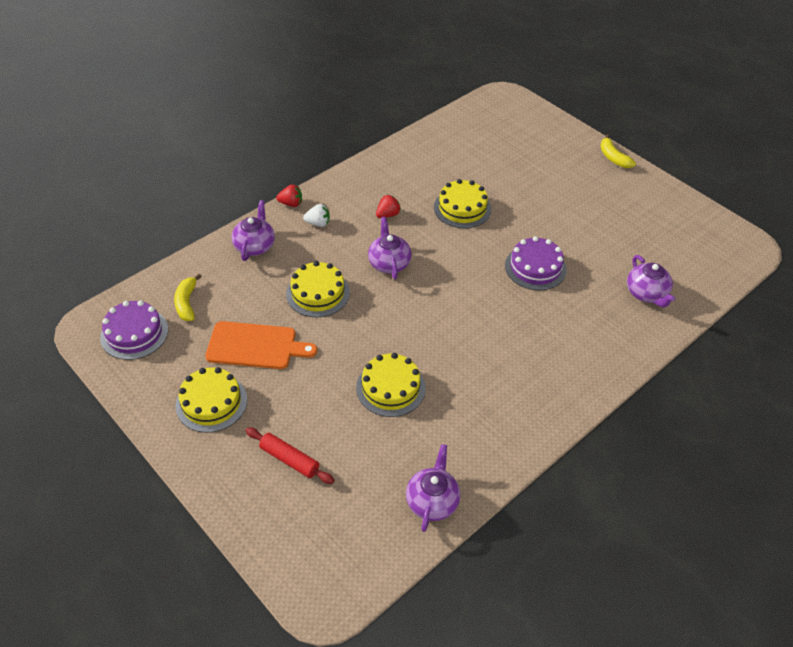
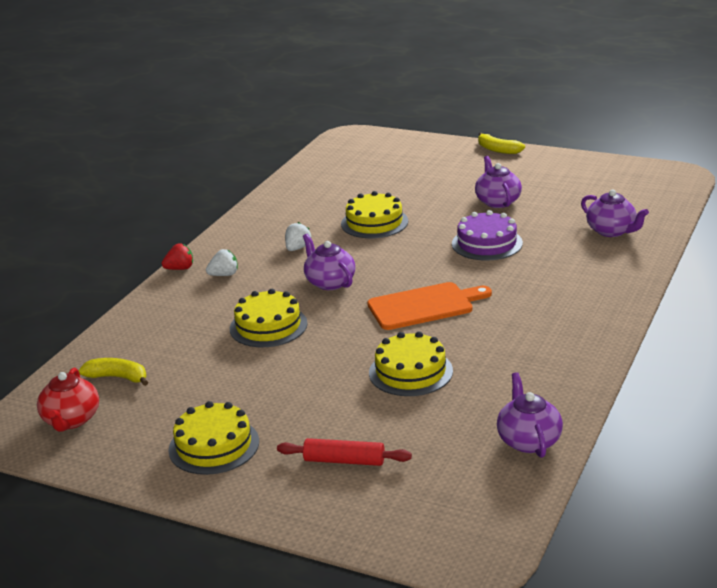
camera: 20 degrees left, 20 degrees down
(134, 333) = (71, 420): purple cake -> red teapot
(187, 303) = (118, 377): yellow banana -> yellow banana turned 135 degrees clockwise
(255, 246) = (164, 311): purple teapot -> purple teapot (497, 201)
(255, 346) = (229, 386): orange cutting board -> orange cutting board (424, 306)
(388, 215) = (297, 248): red strawberry -> white strawberry

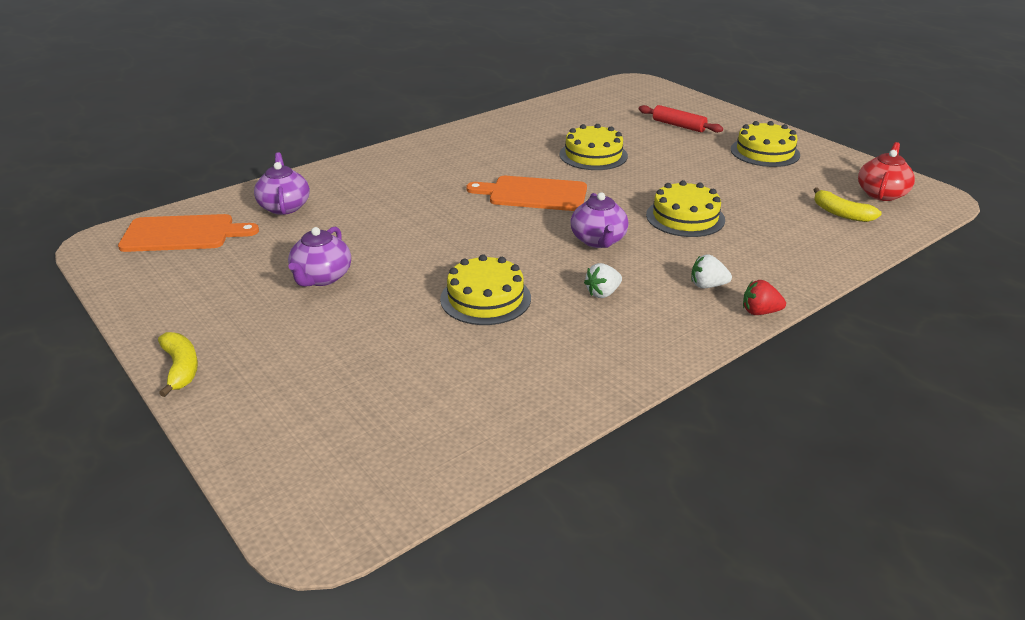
camera: 155 degrees left, 5 degrees up
(487, 243) = (406, 232): purple cake -> none
(528, 440) = (558, 108): purple teapot -> none
(641, 194) = (183, 234): none -> orange cutting board

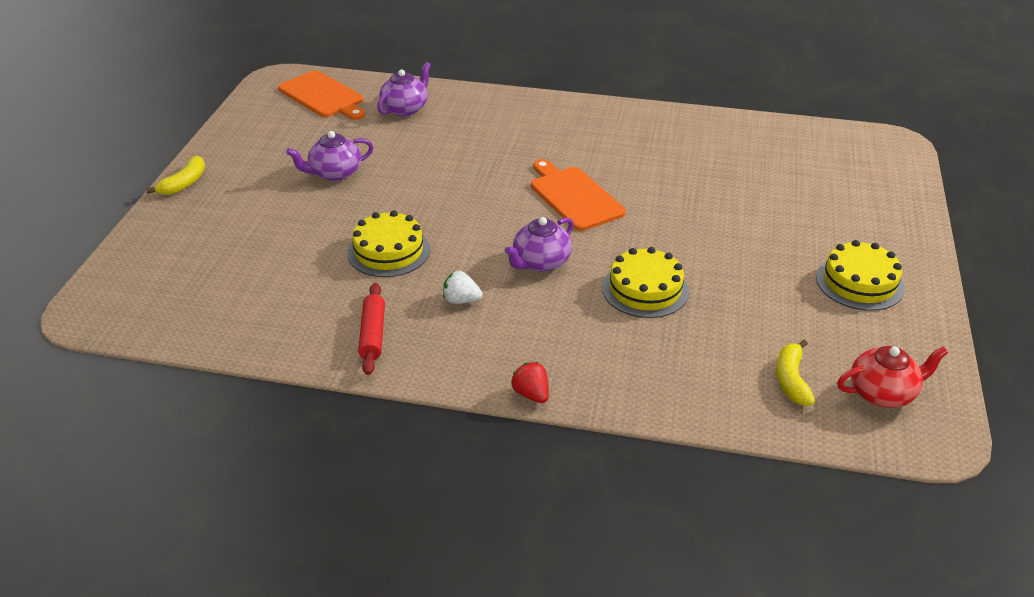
camera: 50 degrees right, 5 degrees up
(593, 155) = (691, 192): yellow cake -> none
(679, 126) = (833, 209): red rolling pin -> red rolling pin (373, 335)
(707, 285) = (540, 349): white strawberry -> none

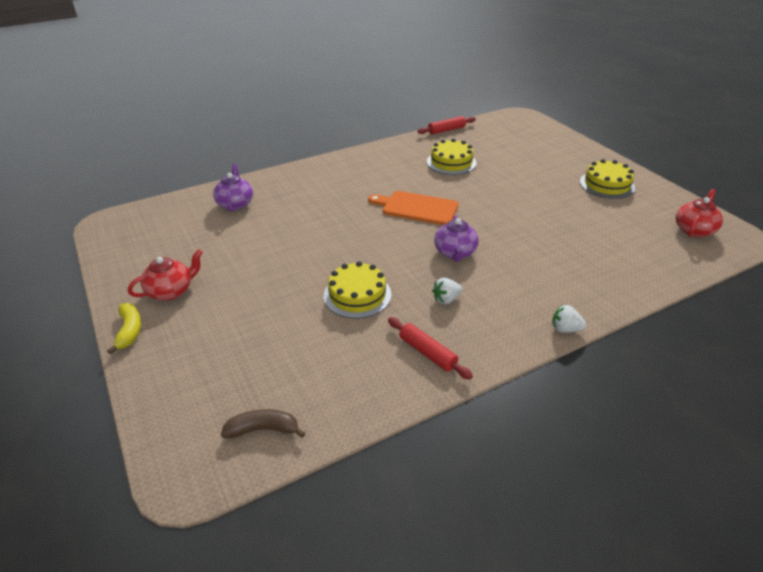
camera: 40 degrees left, 0 degrees up
(174, 313) = (263, 429): none -> brown banana
(251, 166) = (171, 291): none -> red teapot
(323, 96) = (161, 220): orange cutting board -> none
(334, 173) = (245, 265): purple teapot -> none
(531, 394) = (565, 329): red strawberry -> white strawberry
(645, 289) = (528, 238): yellow cake -> yellow cake (451, 162)
(756, 121) = (446, 130): none -> red rolling pin
(791, 380) = (655, 245): yellow banana -> none

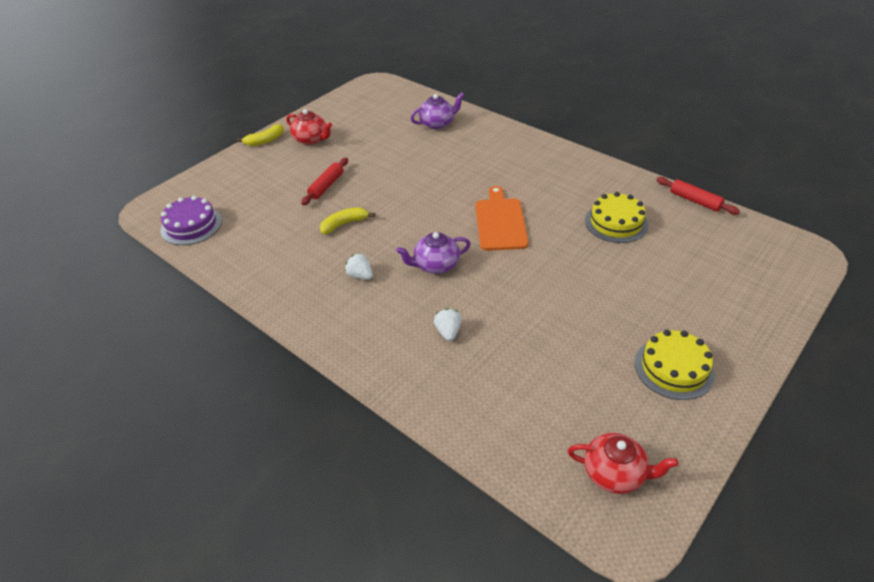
camera: 70 degrees right, 5 degrees up
(263, 429) = (191, 225): brown banana -> purple cake
(357, 295) = (344, 224): yellow cake -> yellow banana
(427, 353) = (287, 281): red rolling pin -> red rolling pin (326, 186)
(565, 329) = (349, 363): white strawberry -> white strawberry (448, 332)

